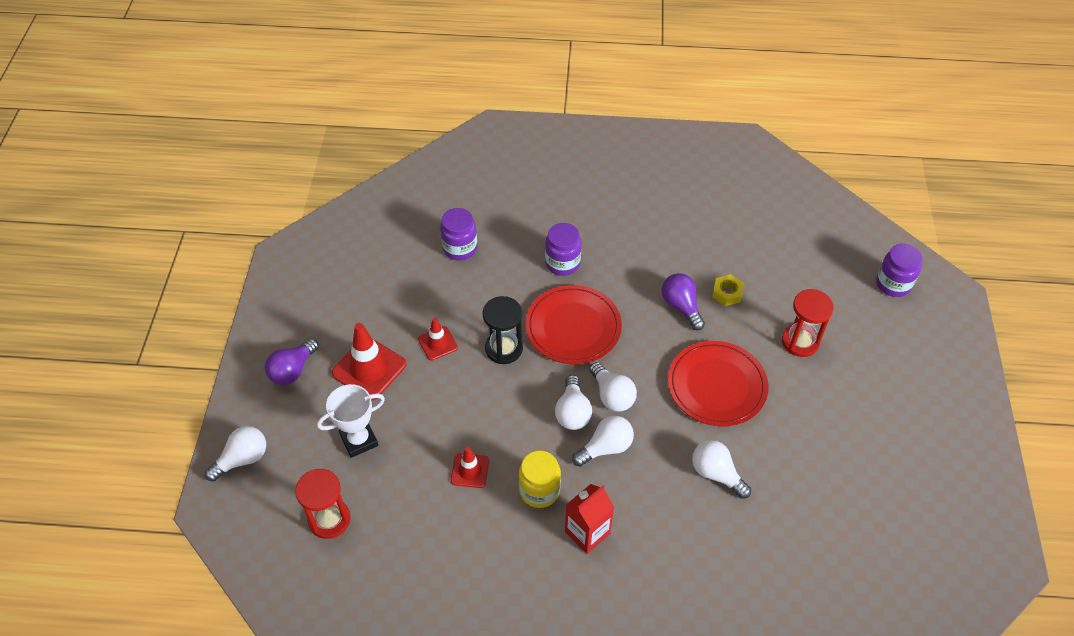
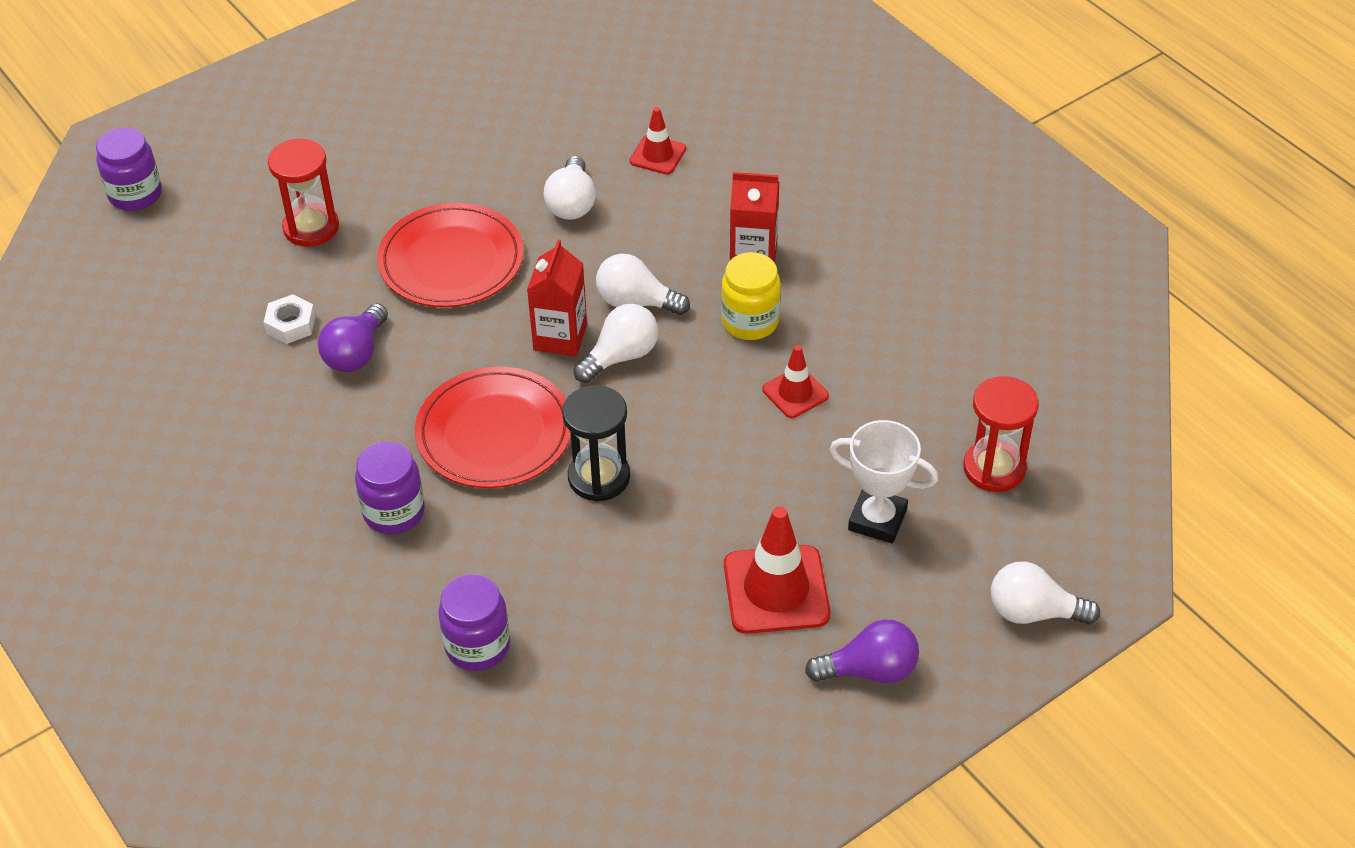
camera: 130 degrees left, 5 degrees down
(437, 343) = (662, 549): red traffic cone -> red traffic cone (658, 155)
(612, 395) = (560, 337): white light bulb -> red carton
(727, 293) = (291, 324): yellow nut -> white nut

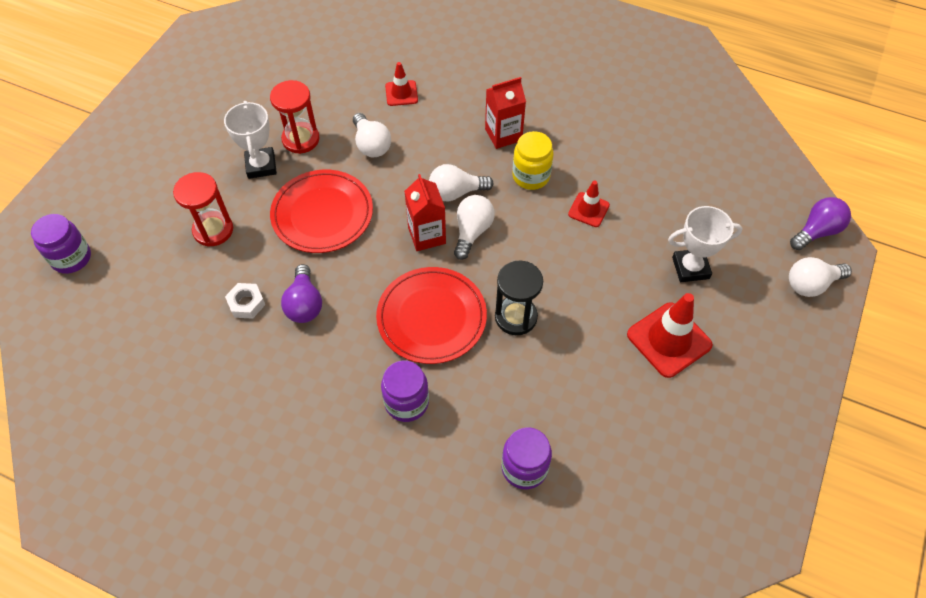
camera: 30 degrees left, 10 degrees up
(419, 176) = (261, 166): none -> white trophy
(869, 670) = (755, 364): purple light bulb -> purple light bulb (816, 231)
(994, 468) = (727, 207): red hourglass -> red hourglass (301, 139)

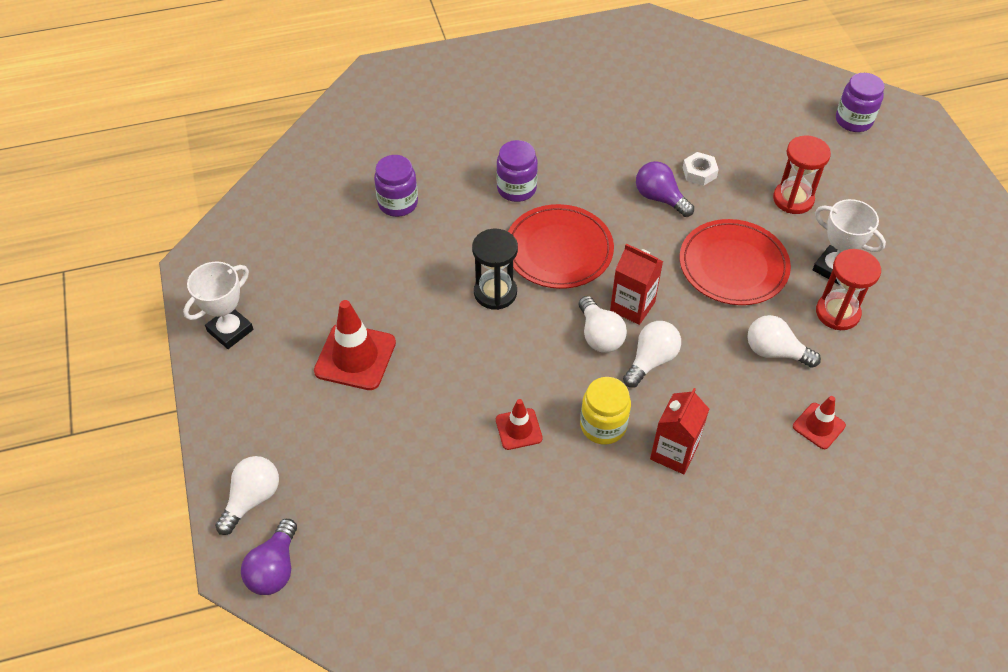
camera: 140 degrees right, 5 degrees down
(690, 268) = (379, 436): white trophy -> white trophy (230, 330)

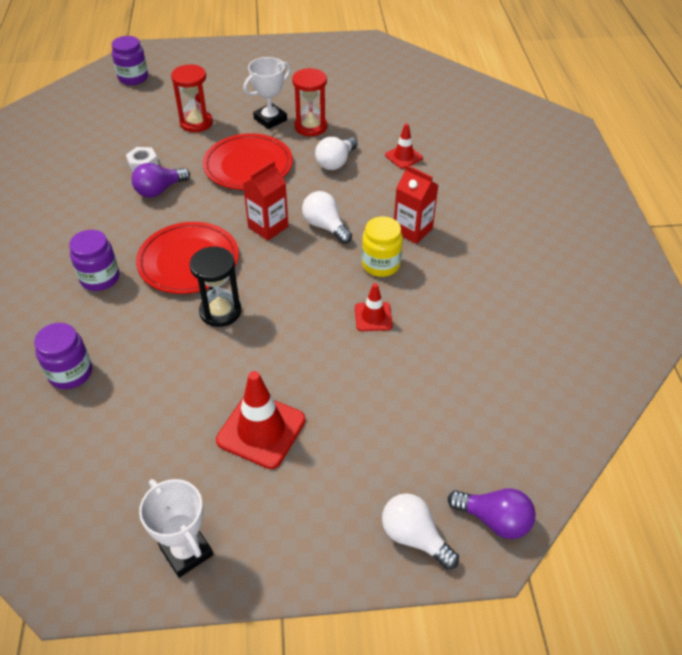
camera: 80 degrees left, 5 degrees down
(599, 335) = (291, 251): white light bulb -> none

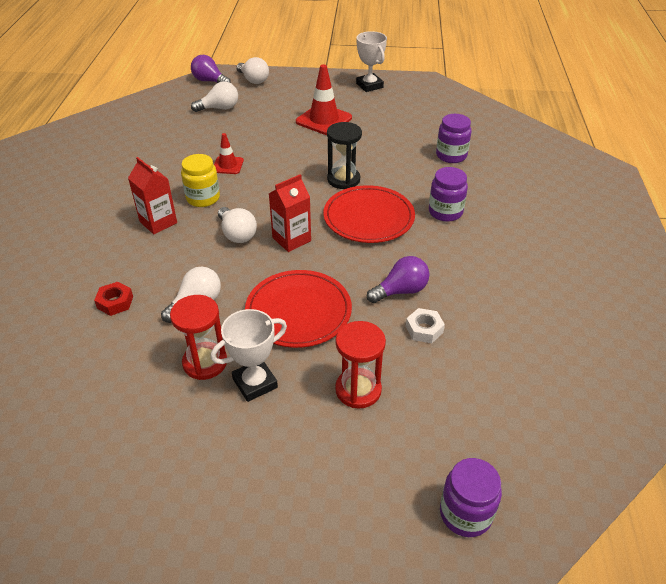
camera: 170 degrees left, 5 degrees down
(403, 156) = (115, 302): red traffic cone -> red nut
(438, 437) = (219, 108): none -> white light bulb

